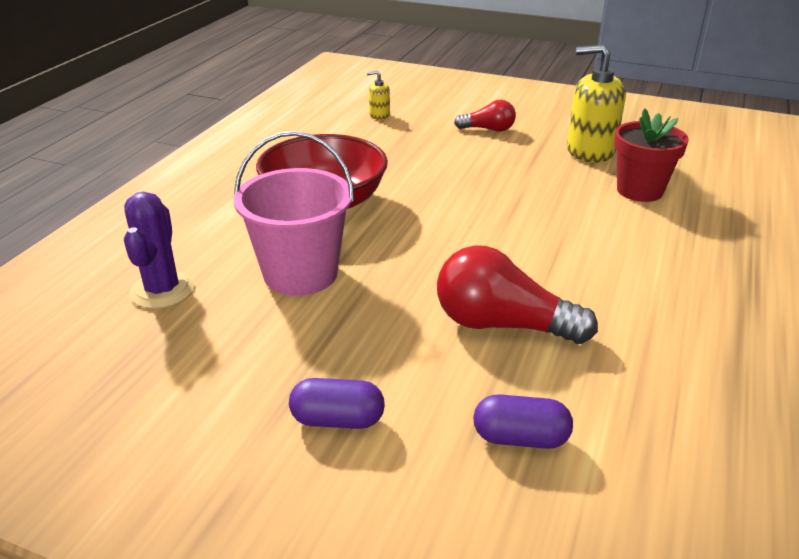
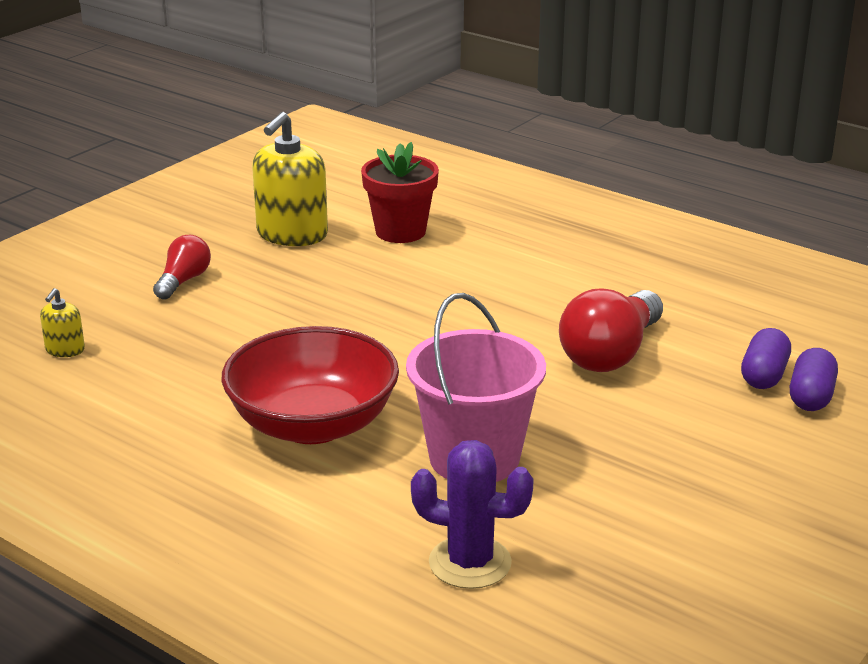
camera: 75 degrees left, 5 degrees down
(337, 420) = (728, 460): purple capsule -> purple capsule (811, 396)

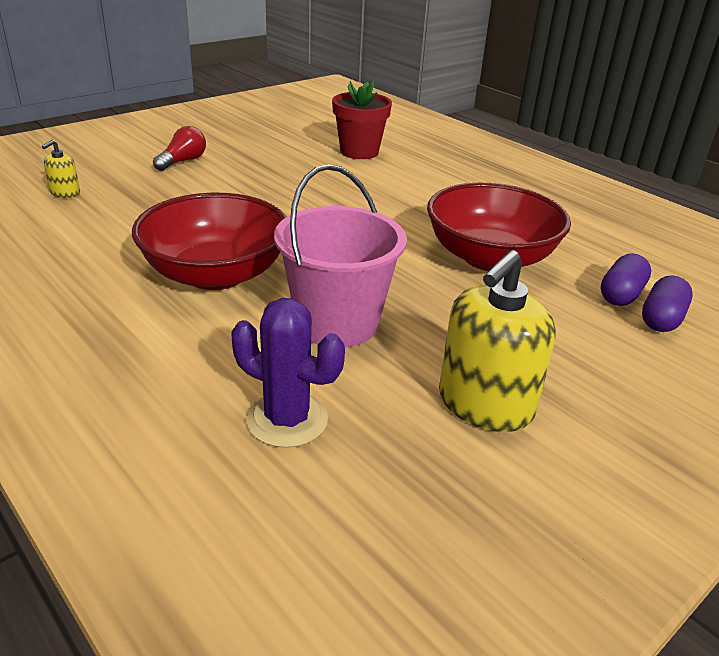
camera: 10 degrees right, 5 degrees up
(292, 234) = (279, 143): yellow soap dispenser -> yellow soap dispenser (485, 404)
(610, 354) = (490, 258): red light bulb -> red bowl

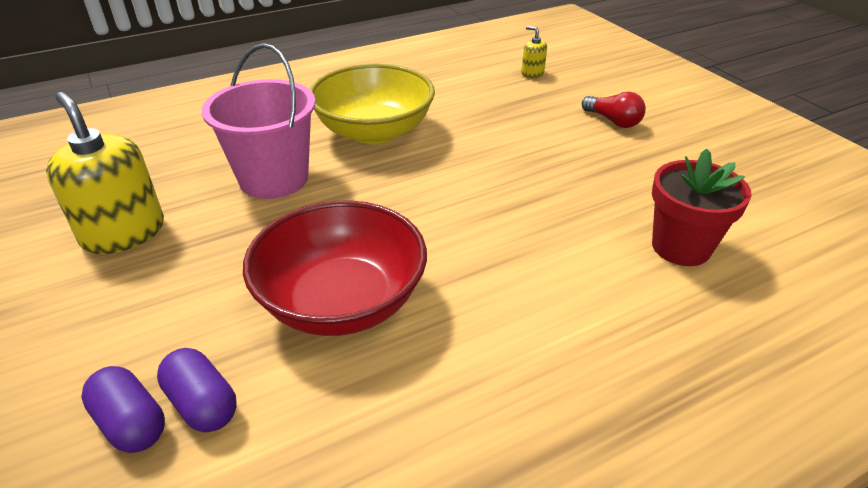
camera: 105 degrees right, 5 degrees up
(216, 274) = (374, 131): red bowl -> yellow bowl
(287, 420) = (182, 148): purple cactus -> none

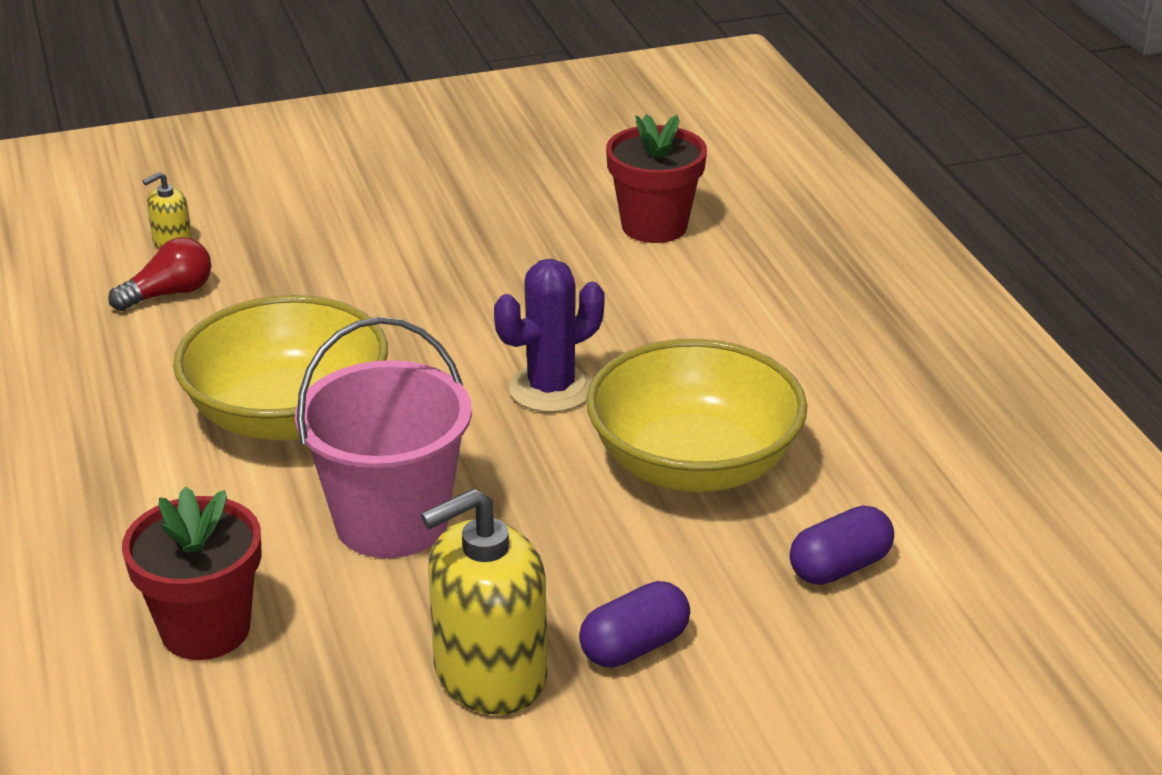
camera: 80 degrees left, 5 degrees down
(131, 423) = (861, 618): purple capsule -> purple capsule (634, 646)
(187, 138) = (205, 629): none -> red flower pot
(342, 301) = (693, 464): red bowl -> yellow bowl
(426, 221) = (551, 389): none -> purple cactus
(613, 121) = (365, 207): red light bulb -> red light bulb (169, 294)

